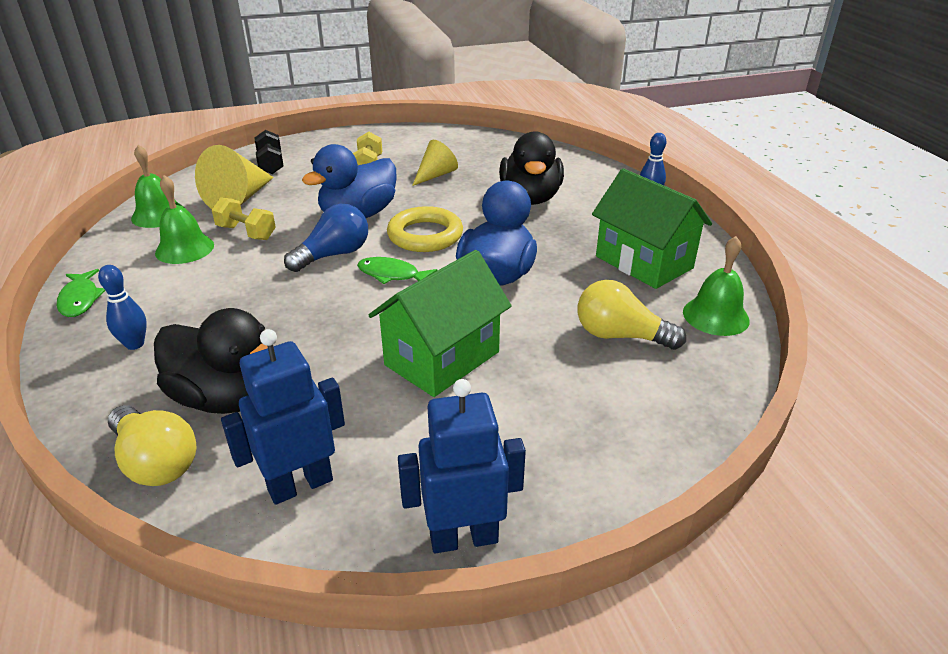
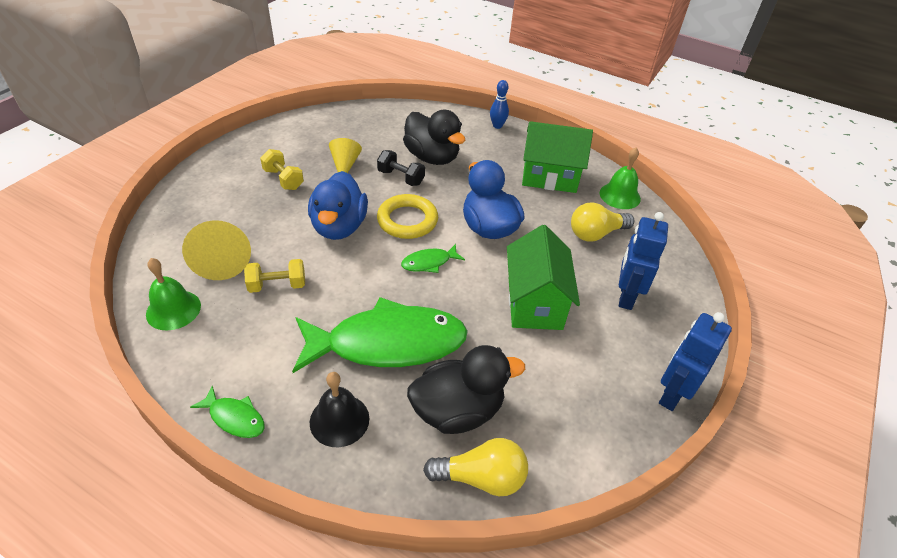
camera: 45 degrees left, 10 degrees up
(135, 344) = (339, 420): blue bowling pin -> black bell
(184, 249) = (249, 326): green bell -> none
(258, 314) = (388, 343): none -> green fish
(271, 164) = (197, 213): black dumbbell -> black dumbbell (401, 177)
(300, 485) = (572, 427): blue robot -> blue robot (626, 296)
(334, 255) = (370, 268): blue light bulb -> none

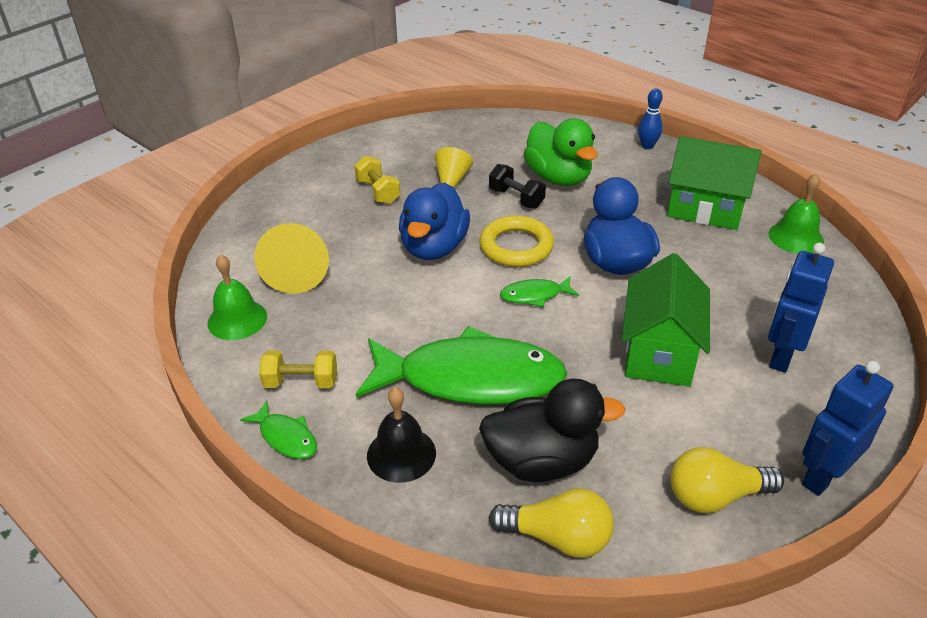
camera: 15 degrees right, 5 degrees down
(277, 285) = (354, 305): yellow dumbbell -> yellow dumbbell (301, 382)
(432, 157) = (558, 178): black duck -> green duck
(595, 234) = (754, 280): yellow light bulb -> yellow light bulb (715, 496)

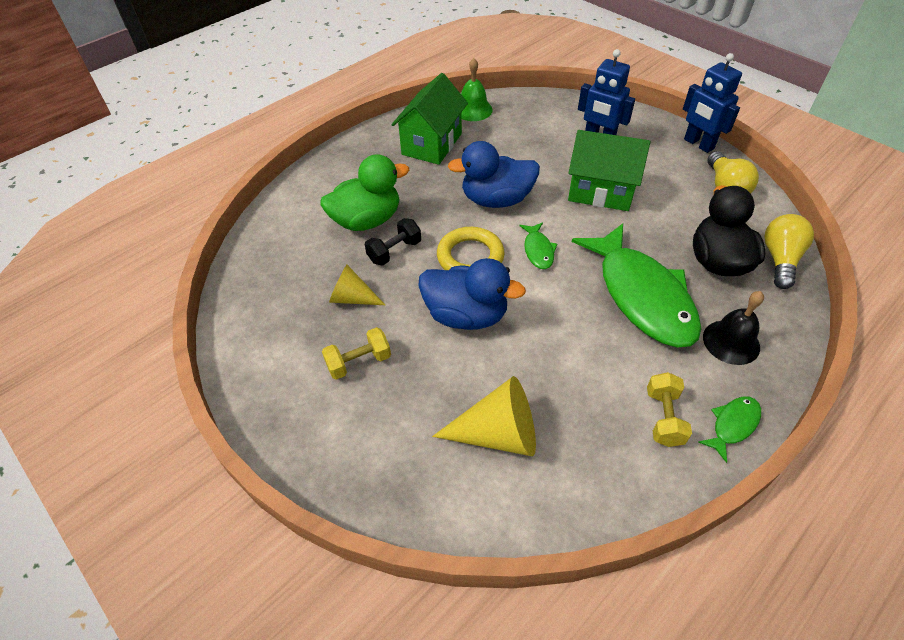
camera: 85 degrees left, 10 degrees up
(237, 319) = (579, 487): green bell -> none
(471, 379) = (642, 296): green fish -> green fish turned 150 degrees clockwise
(647, 146) = (330, 160): blue bowling pin -> none

